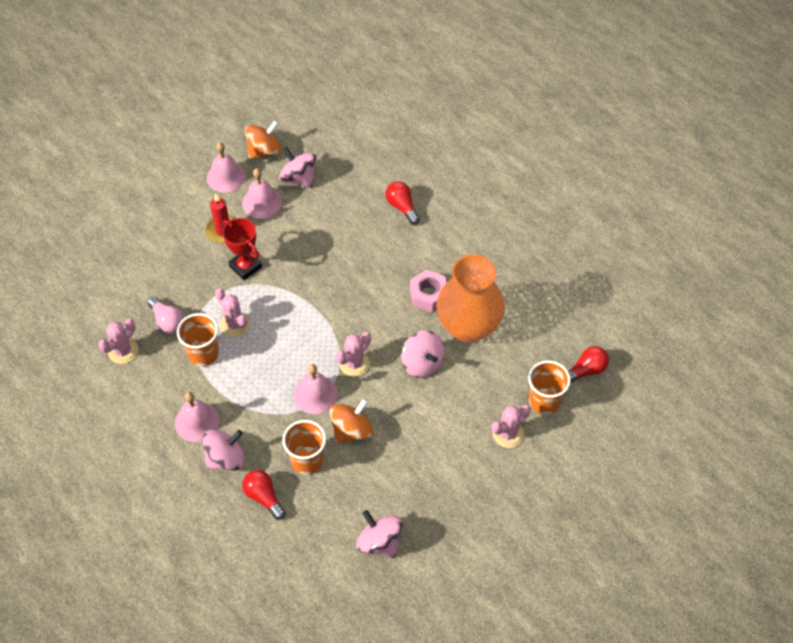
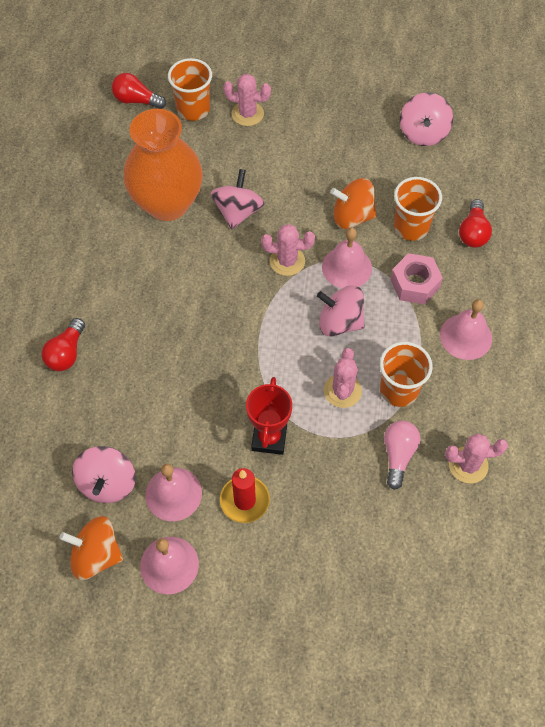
camera: 130 degrees left, 5 degrees up
(226, 458) = (472, 286): pink spinning top -> pink spinning top (340, 322)
(429, 295) = (159, 256): pink nut -> pink nut (415, 284)

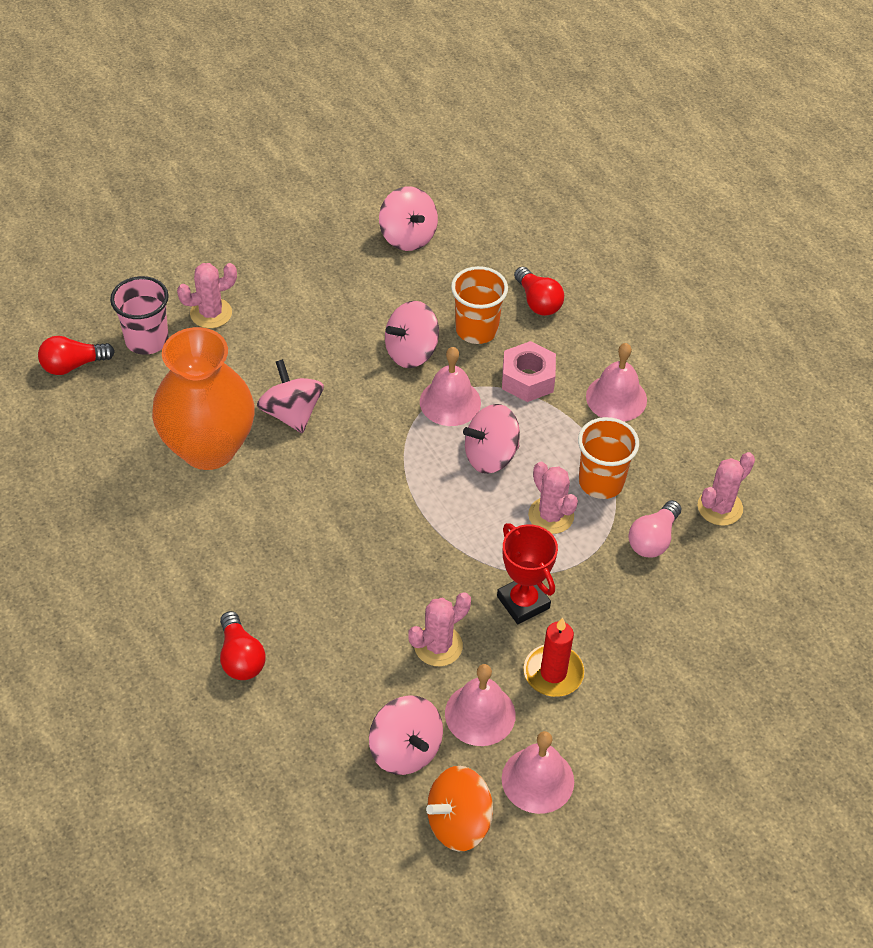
camera: 40 degrees left, 10 degrees down
(193, 109) = (147, 340): orange cup -> pink cup
(287, 261) = (386, 430): pink cactus -> pink cactus (438, 646)
(352, 216) = (411, 352): orange spinning top -> pink spinning top
(398, 455) = (653, 539): pink light bulb -> pink light bulb turned 120 degrees counterclockwise

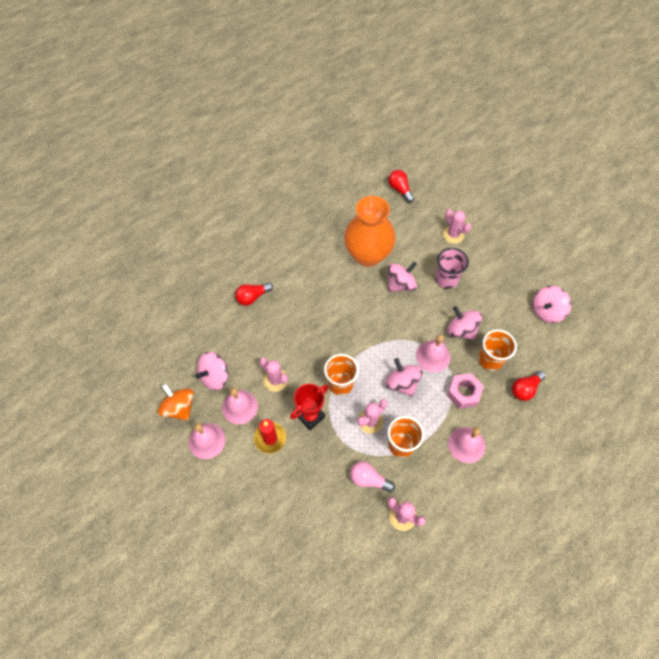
camera: 80 degrees right, 10 degrees up
(147, 340) = (425, 213): pink cup -> pink cup (446, 279)
(470, 545) = (340, 384): none -> orange cup

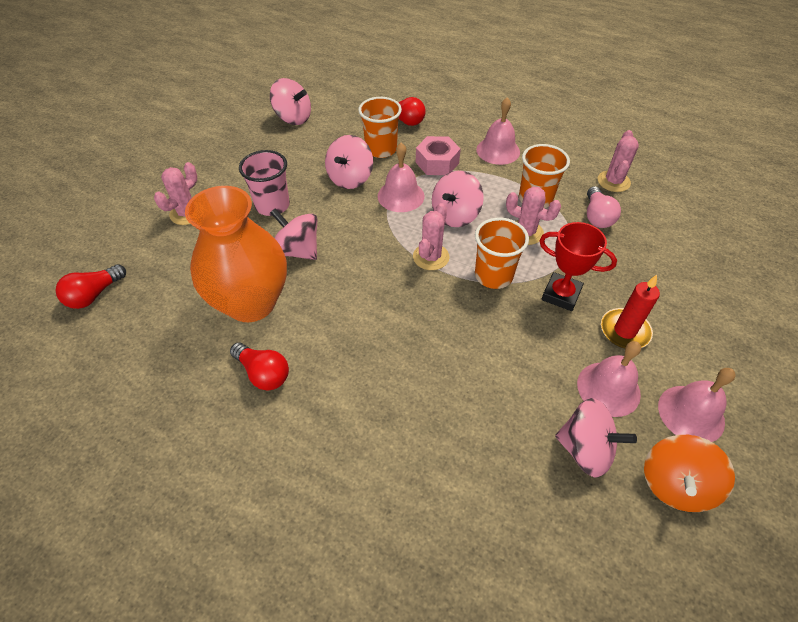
camera: 110 degrees left, 10 degrees down
(253, 297) = (399, 451): red light bulb -> red light bulb (263, 373)
(275, 380) = (535, 355): pink cactus -> pink cactus (431, 257)

